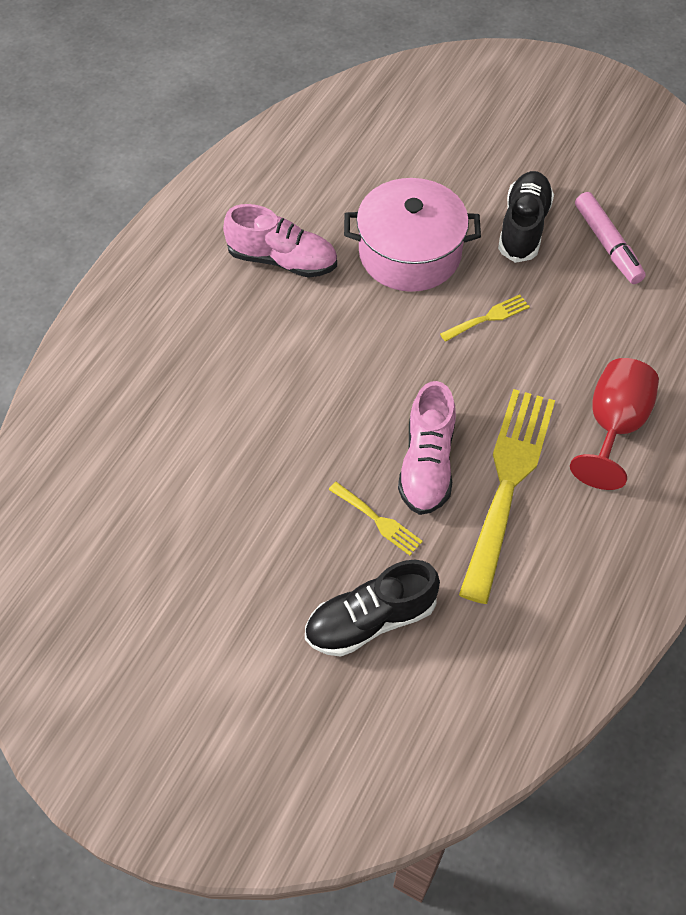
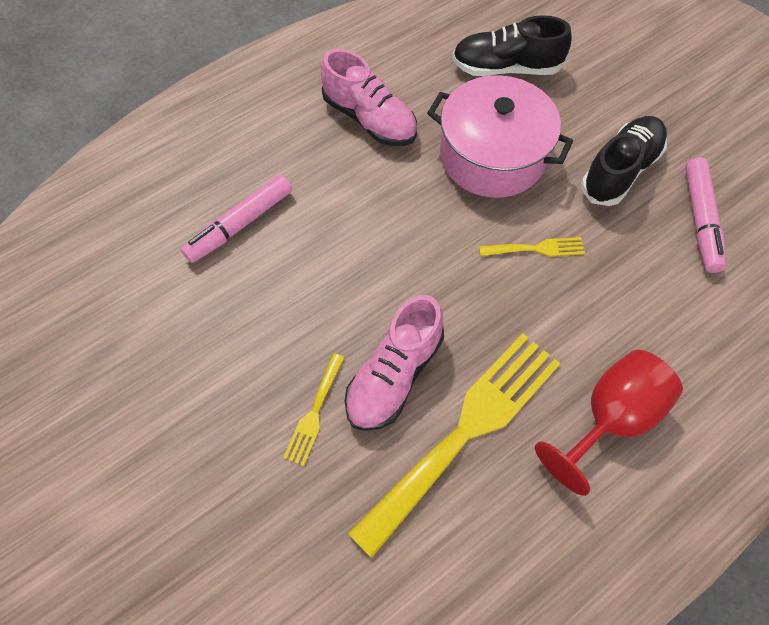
camera: 25 degrees right, 5 degrees up
(218, 395) = (240, 224): none -> pink marker
(370, 620) = (248, 517): black shoe -> black shoe (506, 68)
(378, 520) = (314, 413): yellow fork -> yellow fork turned 45 degrees clockwise

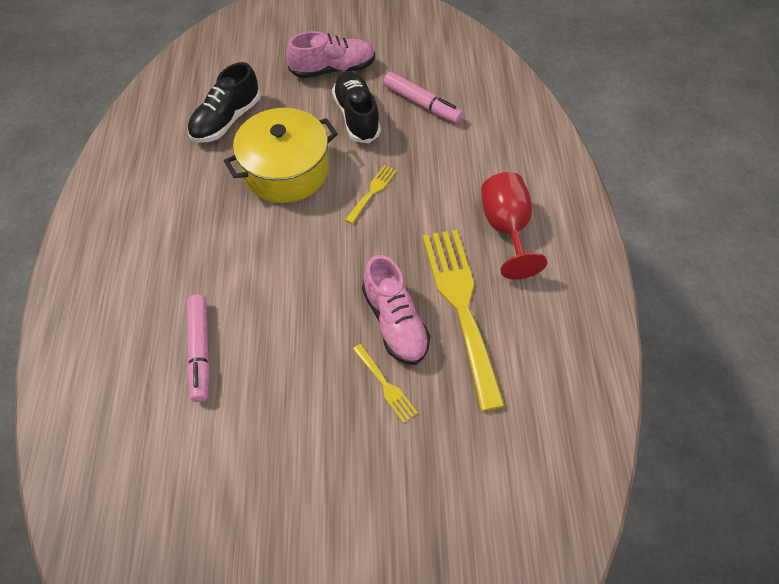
camera: 55 degrees left, 5 degrees down
(369, 119) = (189, 219): pink shoe -> pink shoe (333, 69)
(492, 156) = (286, 171): pink pot -> yellow pot

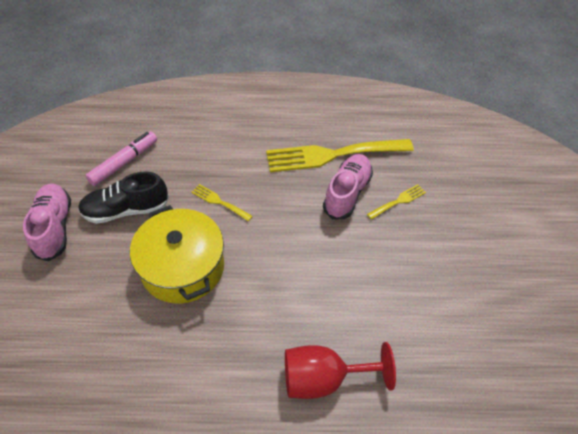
camera: 90 degrees left, 5 degrees down
(200, 351) = (379, 330): pink marker -> none
(226, 120) = (98, 325): black shoe -> none
(395, 322) = (347, 193): pink shoe -> pink shoe turned 45 degrees counterclockwise
(506, 228) = (266, 124): red goblet -> red goblet (323, 378)

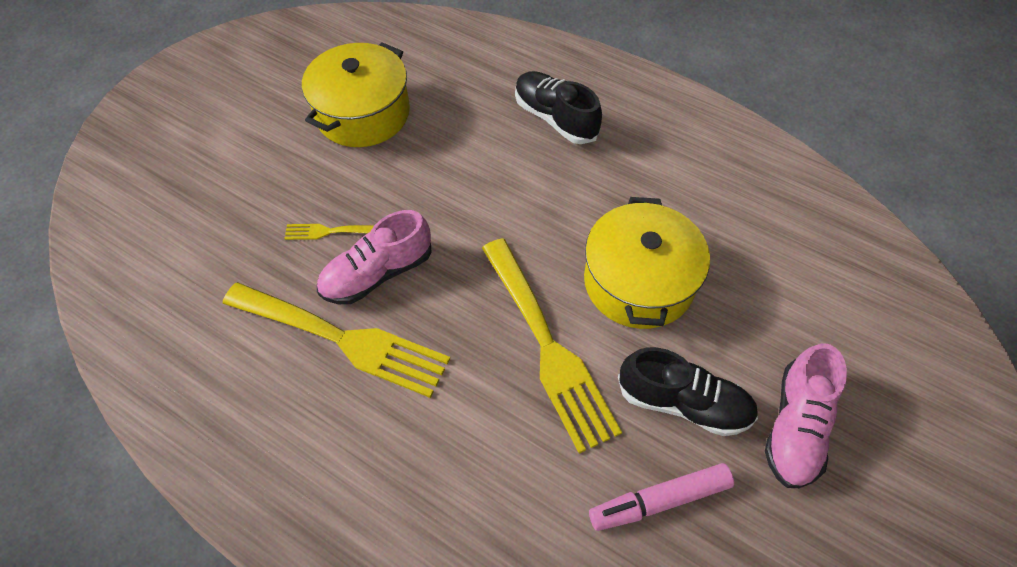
camera: 145 degrees left, 5 degrees up
(219, 202) = (548, 347): yellow fork -> yellow fork, size x2.29
(323, 378) = (555, 118): red goblet -> black shoe
(469, 295) = (363, 113): none -> yellow pot

